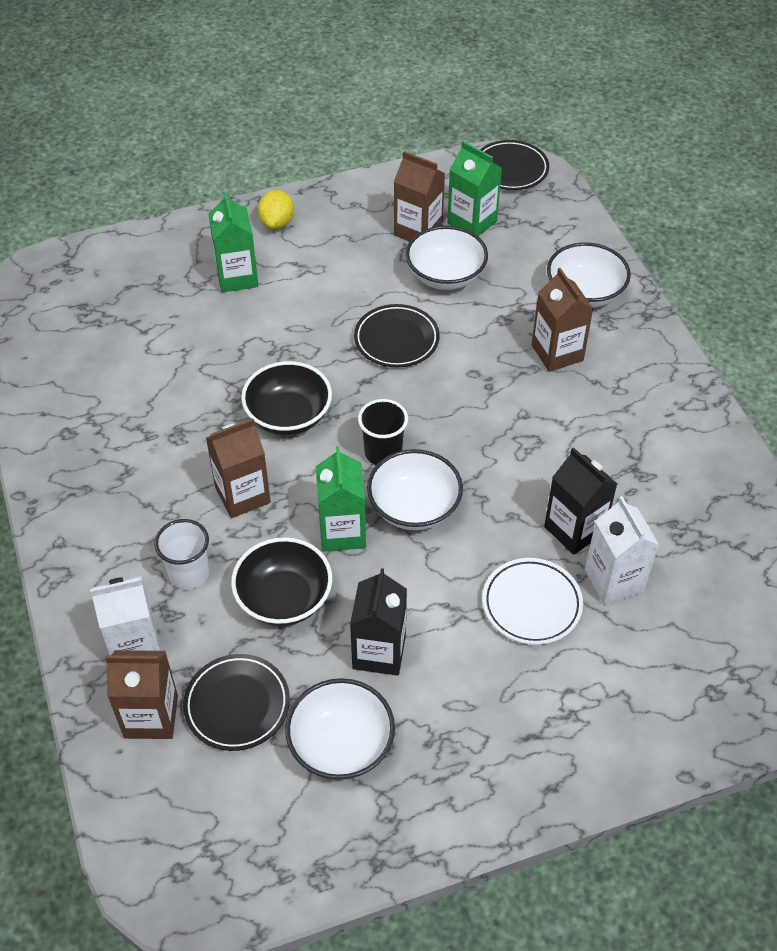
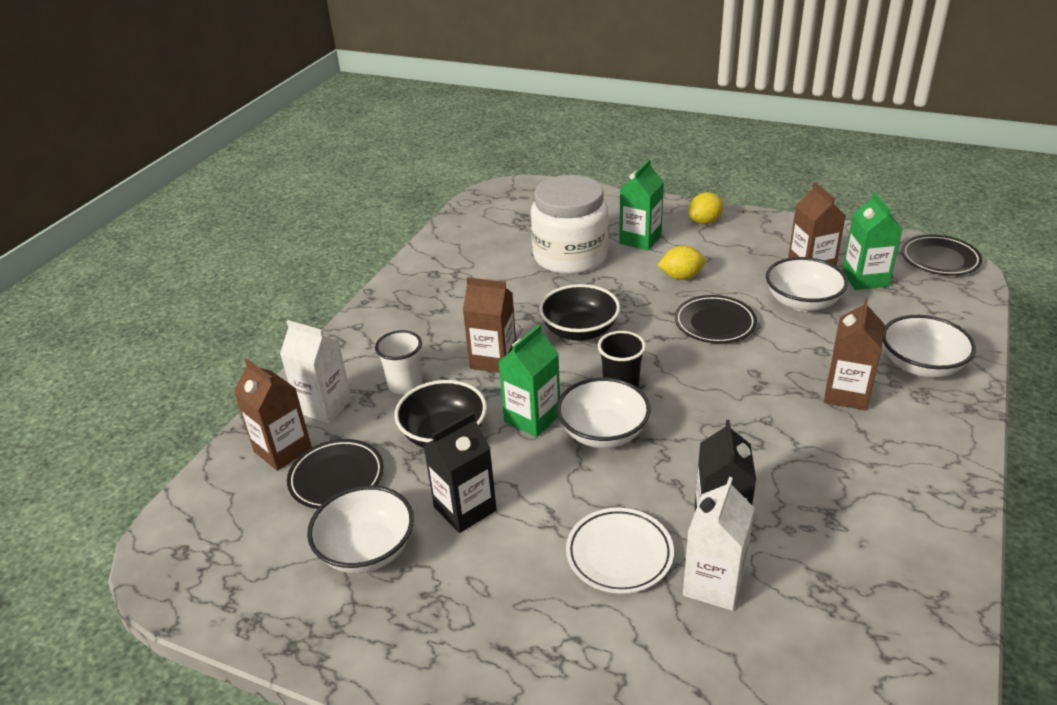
camera: 45 degrees right, 15 degrees down
(189, 334) = (570, 256): none -> white jar
(318, 302) = (681, 277): none -> yellow lemon

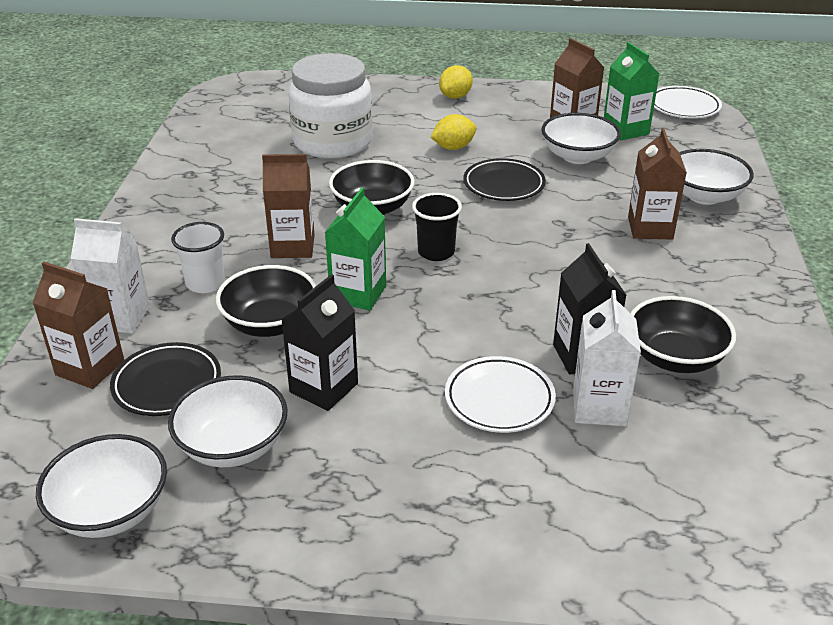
camera: 20 degrees left, 0 degrees up
(603, 433) = (436, 296): white bowl -> white bowl (111, 510)
(640, 239) = (398, 119): green carton -> none
(814, 545) = (675, 358): none -> black bowl
(939, 259) = (684, 107): black plate -> white plate

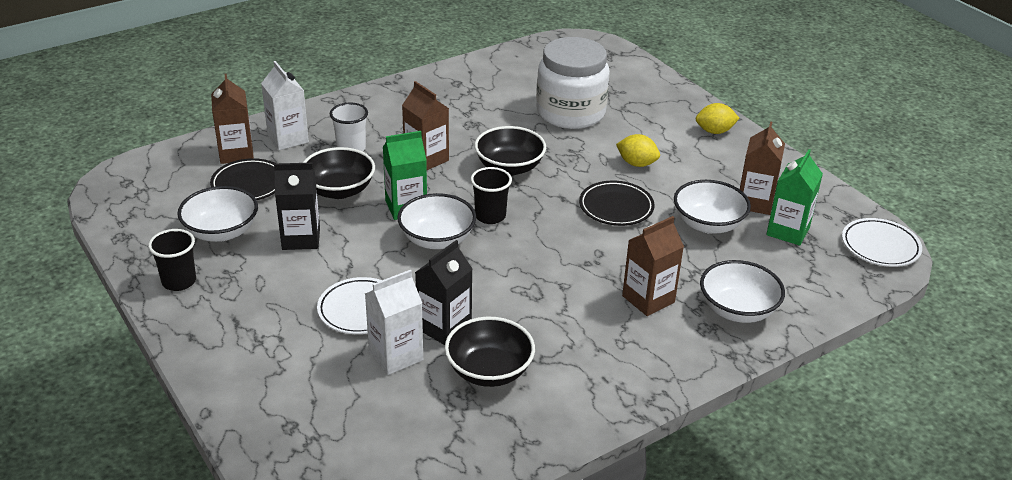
camera: 50 degrees right, 0 degrees up
(111, 510) = (139, 219): white bowl -> white bowl (437, 239)
(290, 525) = (179, 281): none -> black cup

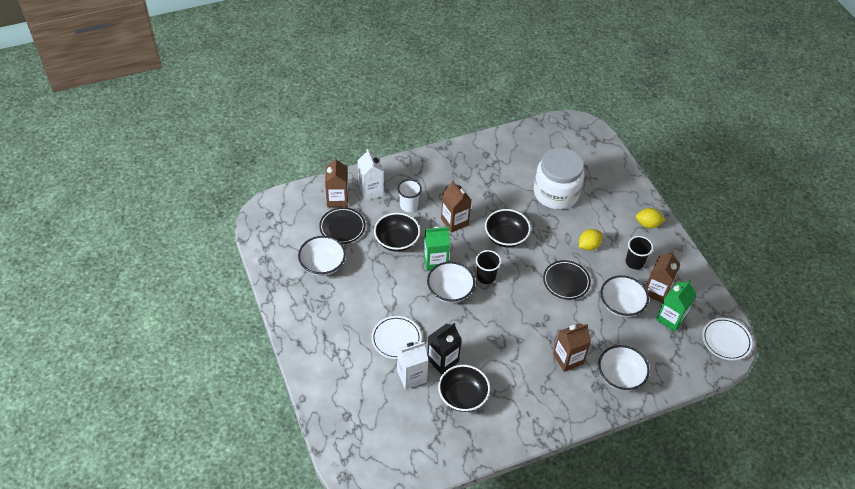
camera: 10 degrees right, 15 degrees up
(179, 281) = (295, 300): black cup -> black cup (634, 262)
(301, 238) = (369, 277): black carton -> none
(636, 163) = (588, 246): yellow lemon -> yellow lemon turned 75 degrees counterclockwise

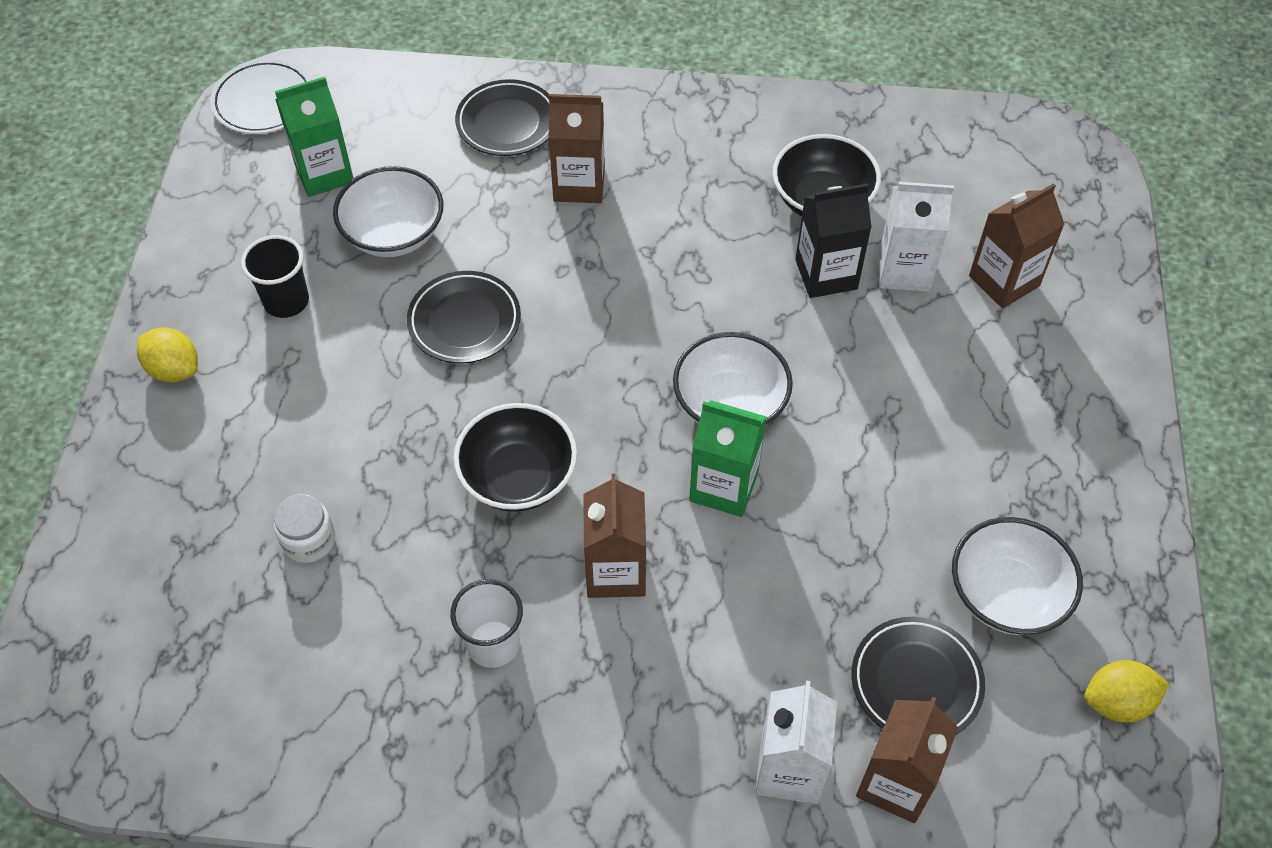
camera: 150 degrees left, 5 degrees up
(396, 241) = (790, 581): black bowl -> none
(396, 339) = (902, 351): white plate -> none
(409, 205) = (707, 672): white cup -> white cup (493, 644)
(486, 277) = (630, 402): black cup -> none
(556, 193) = (309, 540): white jar -> white jar, size x0.41
(588, 246) = (349, 377): yellow lemon -> yellow lemon (1117, 702)
(620, 376) = (507, 123): white bowl -> black plate
(656, 291) = (300, 230): brown carton -> brown carton (1004, 281)

